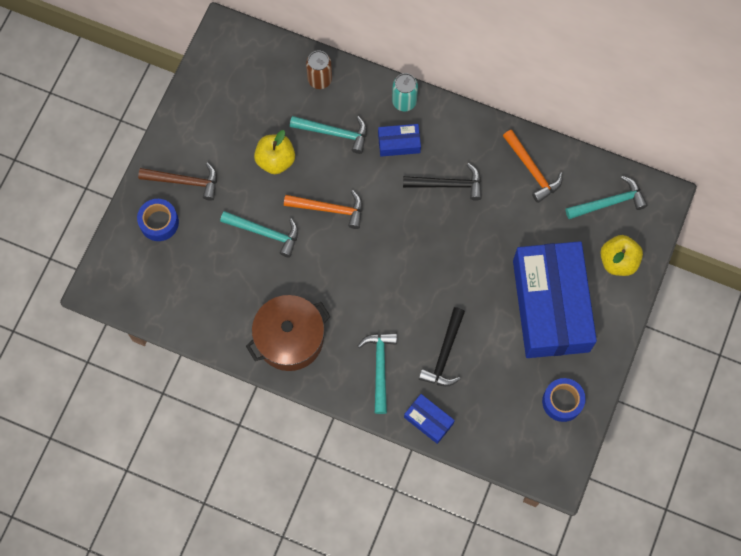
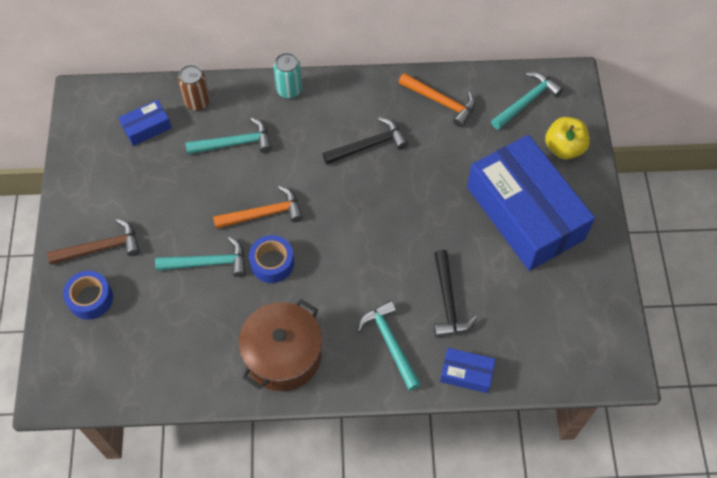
camera: 25 degrees left, 10 degrees down
(275, 160) = (187, 191): yellow apple -> none
(399, 143) = (302, 128): blue box -> blue box (147, 127)
(562, 401) = (586, 296): blue tape -> blue tape (272, 263)

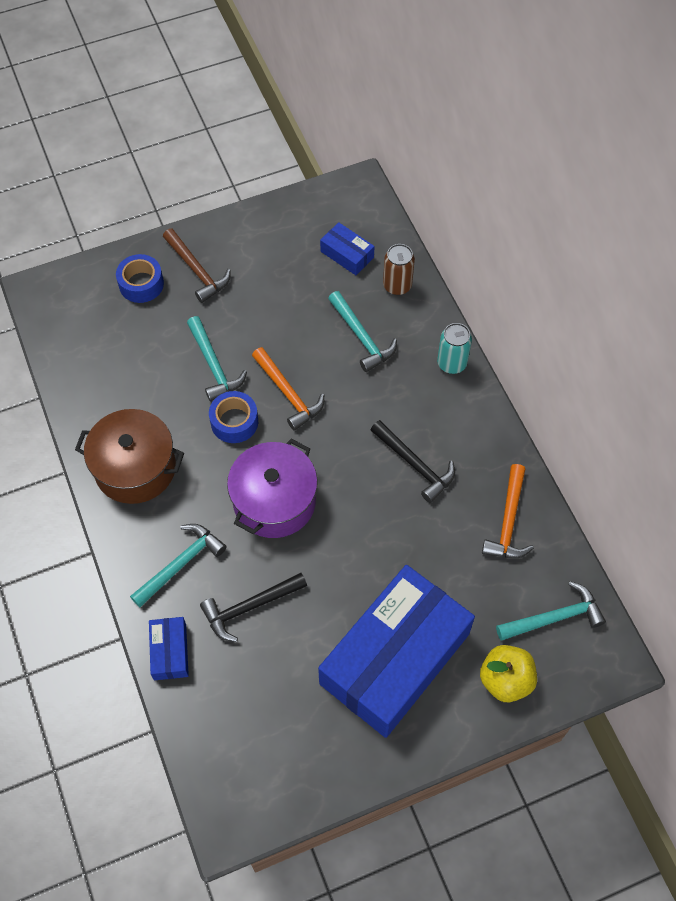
camera: 70 degrees right, 0 degrees up
(360, 255) = (274, 501): none -> purple pot
(526, 101) = (554, 617): turquoise hammer -> turquoise hammer turned 45 degrees counterclockwise

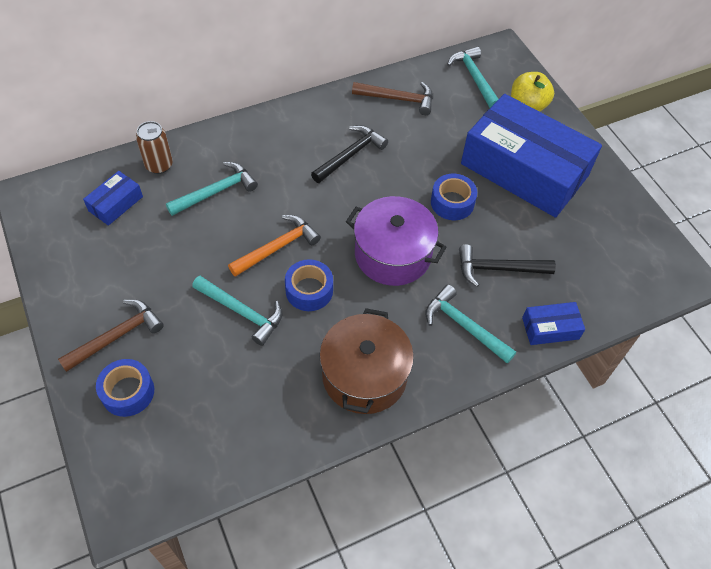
camera: 95 degrees left, 5 degrees down
(214, 365) = (242, 312): turquoise hammer -> turquoise hammer turned 60 degrees clockwise
(249, 607) = (498, 269): black hammer -> black hammer turned 120 degrees clockwise
(344, 568) = (452, 202): none -> blue tape
(452, 363) = (248, 129): turquoise can -> none
(508, 521) = (398, 99): orange hammer -> brown hammer

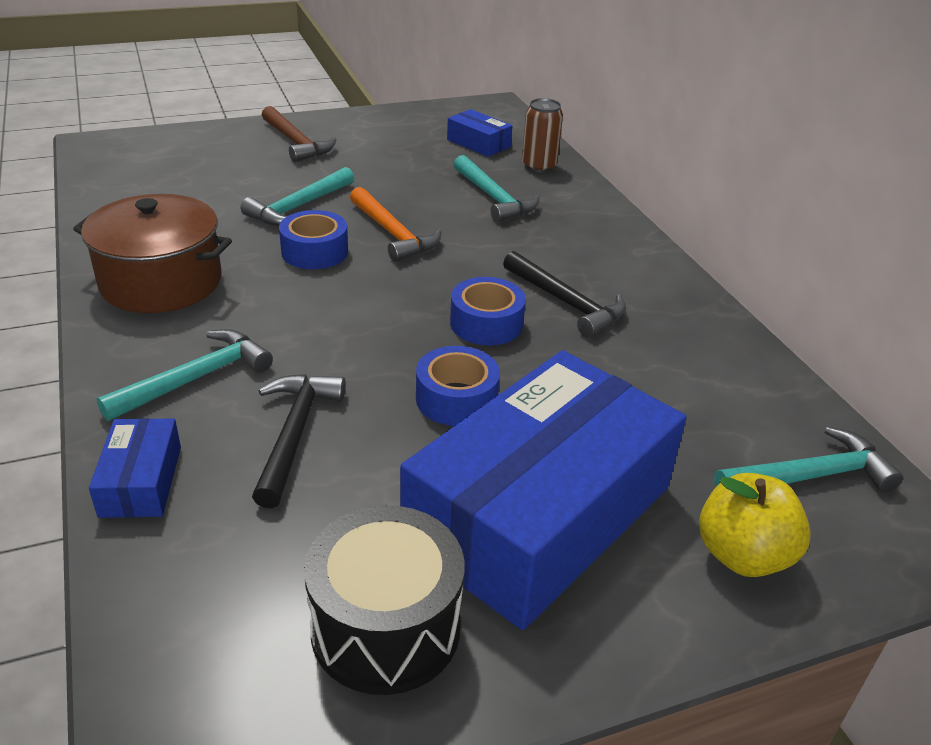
camera: 95 degrees right, 20 degrees down
(128, 392) = (225, 147): blue tape -> blue tape (486, 323)
(393, 254) = (357, 324): purple pot -> none
(398, 99) = (712, 364): brown hammer -> none
(601, 218) = (385, 627): none -> black drum

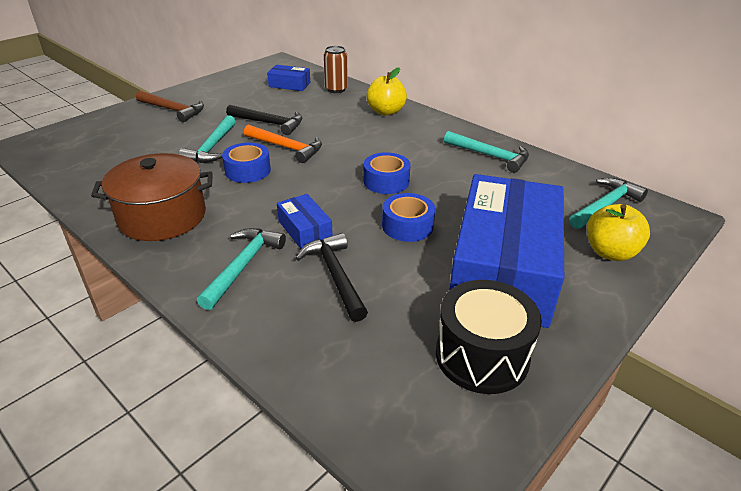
camera: 25 degrees left, 0 degrees up
(141, 481) = (266, 336): blue box -> blue box (305, 230)
(494, 198) = (327, 113): turquoise hammer -> turquoise hammer (490, 156)
(566, 303) = (418, 158): black hammer -> black hammer (269, 123)
(582, 218) = (386, 111): none -> yellow apple

